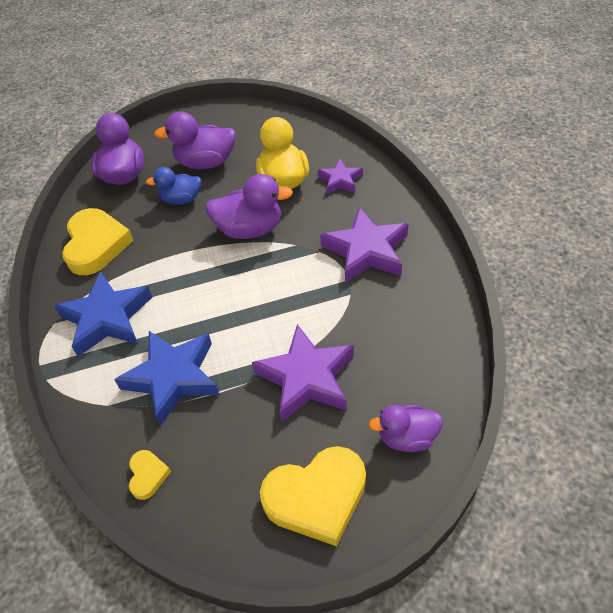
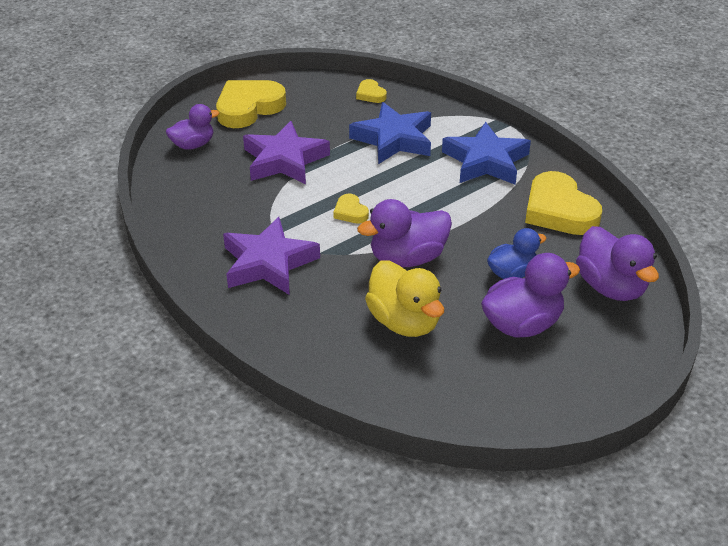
camera: 155 degrees right, 10 degrees down
(271, 287) = (350, 212): none -> yellow heart
(340, 180) = (331, 337): purple star -> none

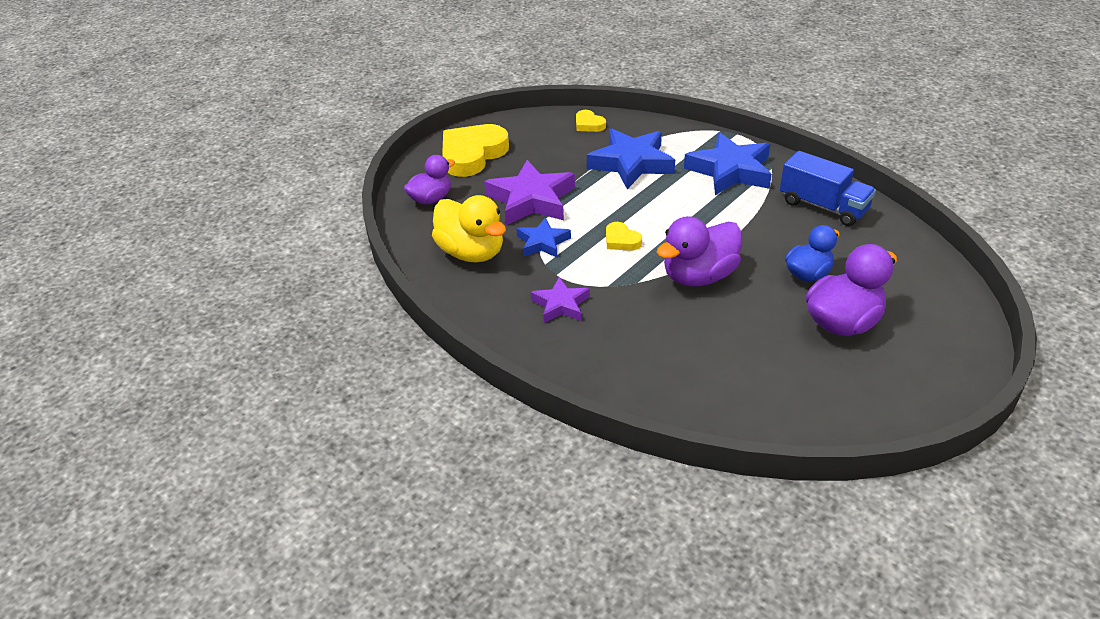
camera: 10 degrees left, 0 degrees up
(268, 263) = (561, 305): purple star -> purple star, size x0.57
(277, 202) = (542, 242): none -> blue star
(404, 322) = (726, 340): yellow duck -> yellow duck (471, 252)
(559, 210) = (823, 206): yellow heart -> blue truck
(610, 287) = (908, 271): purple duck -> none

